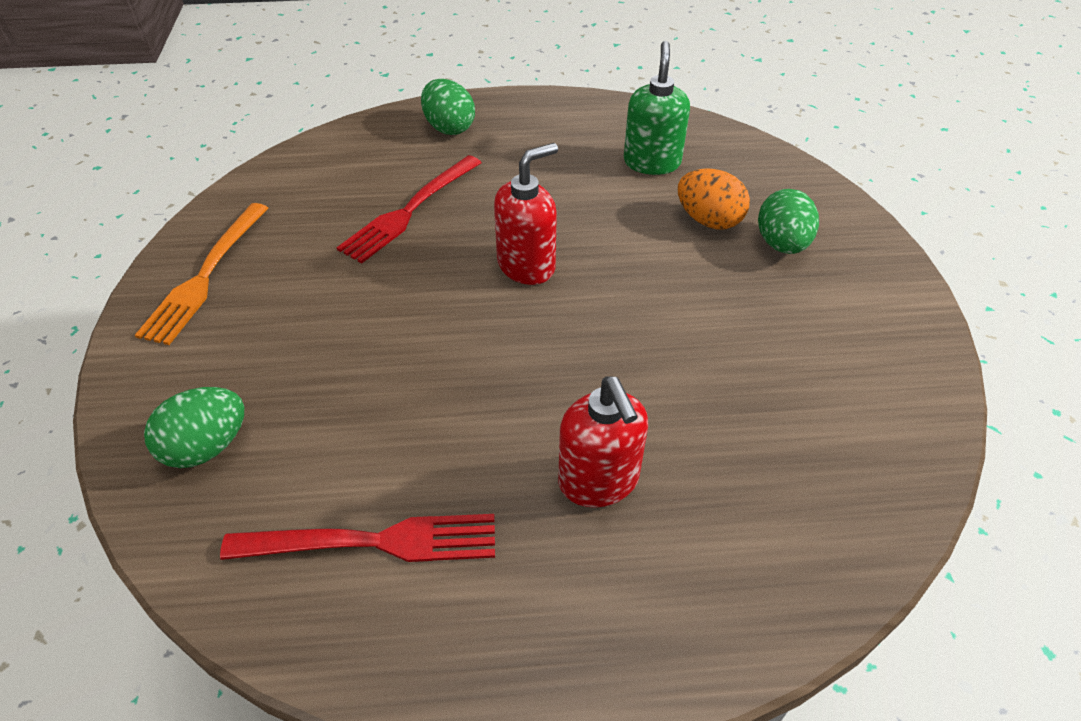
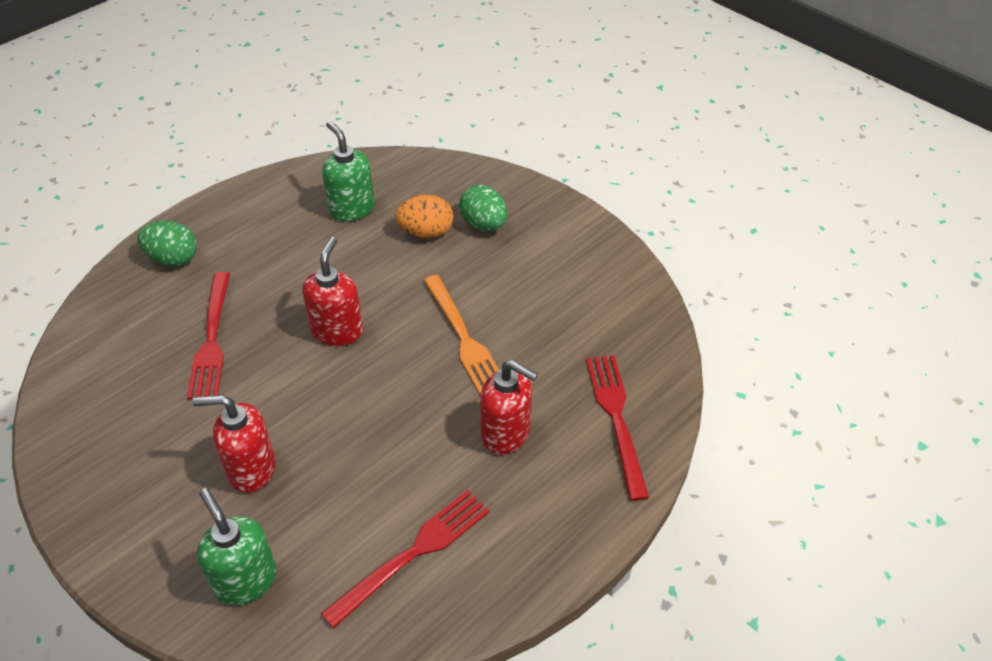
camera: 40 degrees left, 0 degrees up
(205, 277) = (103, 480): orange fork -> orange fork (464, 339)
(207, 447) = (245, 580): green egg -> green soap dispenser
(320, 346) = (251, 469): none -> red soap dispenser
(753, 555) = (616, 417): none -> red fork

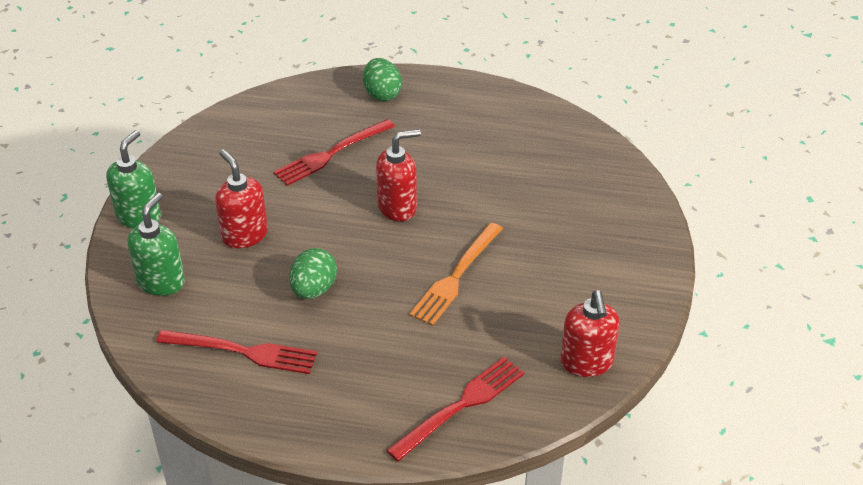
camera: 55 degrees right, 5 degrees down
(351, 208) = (522, 147): green soap dispenser -> green soap dispenser (139, 216)
(426, 232) = (542, 198): orange egg -> none
(483, 224) = (586, 225): green egg -> green egg (314, 289)
(506, 433) = (387, 347): red soap dispenser -> red soap dispenser (586, 362)

